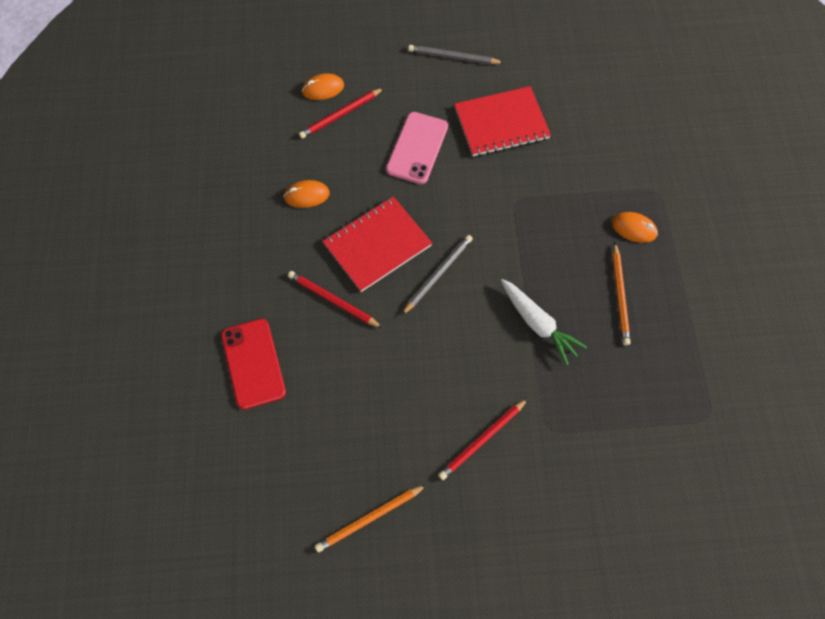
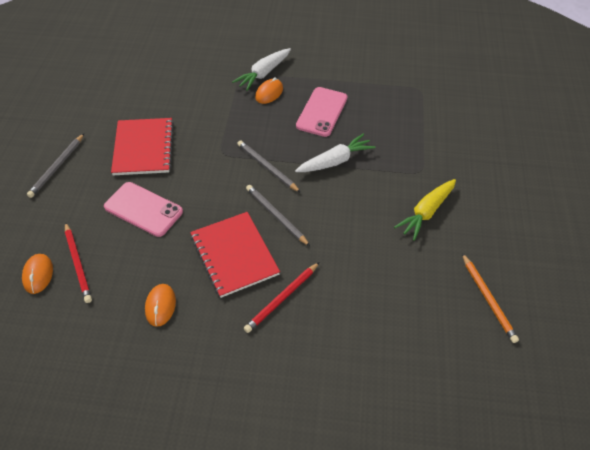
camera: 80 degrees left, 15 degrees down
(253, 363) = (334, 376): red phone -> none
(482, 440) = (426, 212): red pencil -> yellow carrot
(506, 251) = (267, 167): none -> grey pencil
(620, 295) = (322, 112): orange pencil -> pink phone
(668, 214) = (263, 74): none -> white carrot

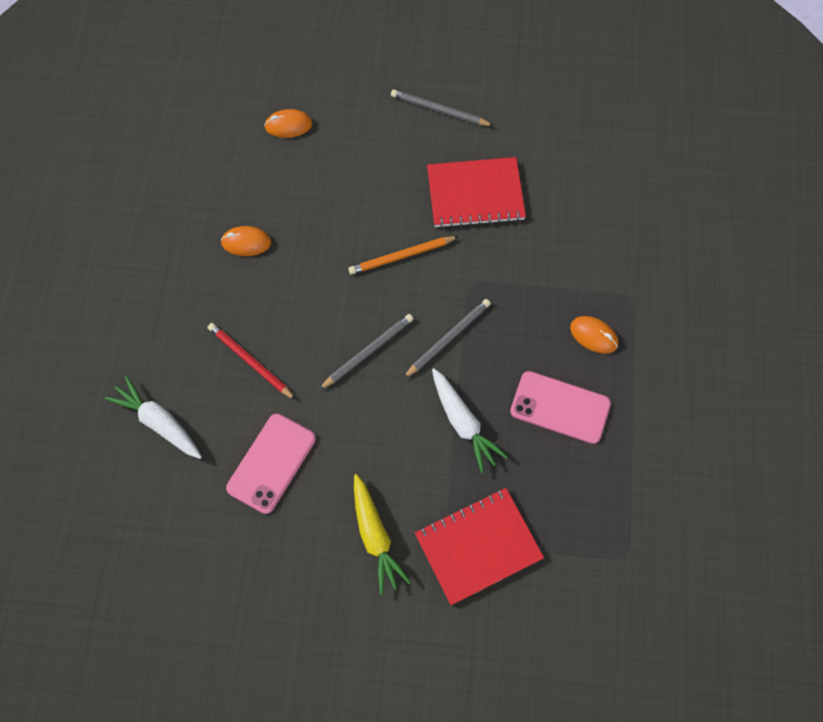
camera: 90 degrees right, 15 degrees up
(78, 263) = (301, 158): red pencil -> none
(143, 209) = (376, 208): pink phone -> pink phone (271, 463)
(234, 255) = (310, 309): red notebook -> red notebook (478, 546)
(263, 74) = (636, 326): white carrot -> white carrot (158, 422)
(426, 212) = (375, 537): yellow carrot -> yellow carrot turned 150 degrees counterclockwise
(488, 299) = (240, 597): orange pencil -> orange pencil (401, 256)

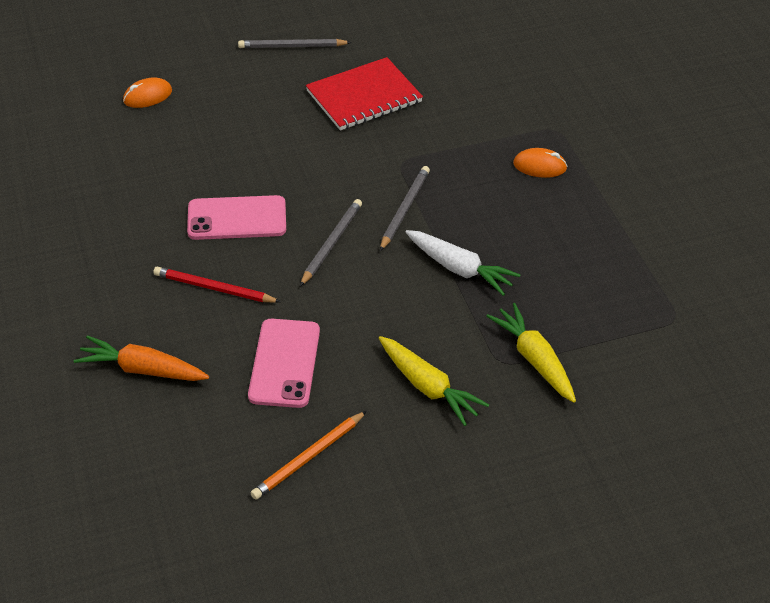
camera: 25 degrees left, 20 degrees down
(158, 422) = (142, 369): white carrot -> orange carrot
(246, 242) = (155, 196): orange mouse -> none
(401, 256) = (320, 162): orange pencil -> orange pencil (308, 457)
(478, 546) = (534, 359): red notebook -> yellow carrot
(560, 407) = (543, 228): pink phone -> pink phone (237, 218)

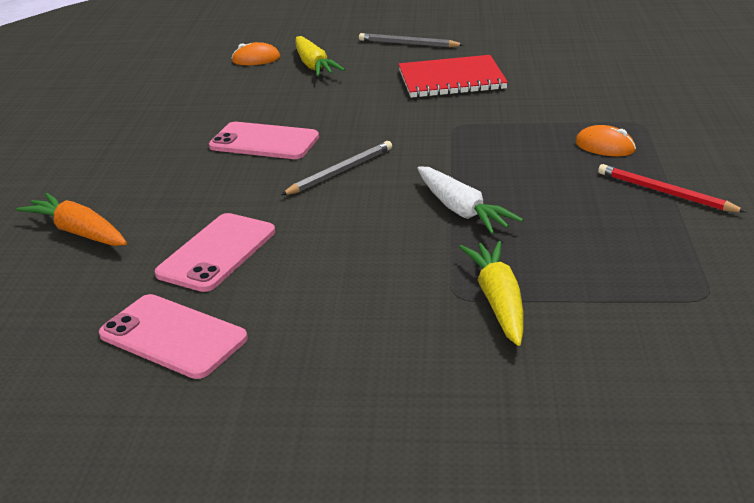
camera: 25 degrees right, 15 degrees down
(214, 288) = (199, 186): red pencil -> red pencil (665, 193)
(308, 457) = (173, 336): orange pencil -> pink phone
(404, 209) = (434, 158): grey pencil -> none
(428, 387) = (354, 301): yellow carrot -> yellow carrot (314, 65)

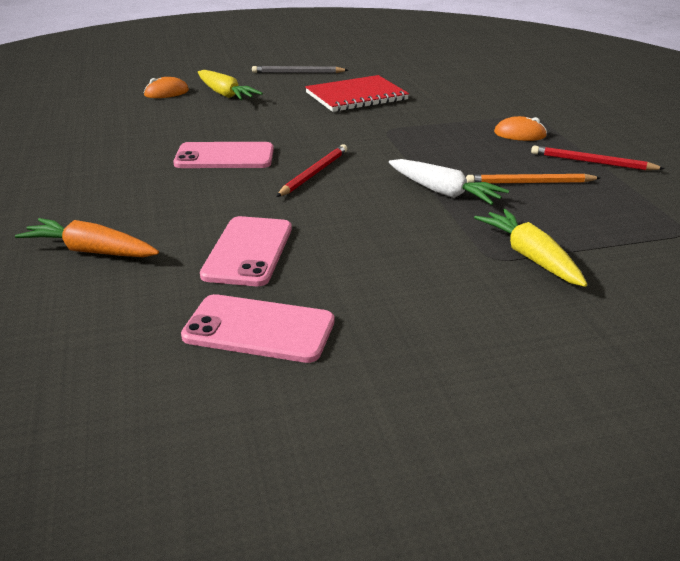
camera: 20 degrees left, 0 degrees up
(340, 171) = (314, 173): grey pencil -> red pencil
(568, 210) = (530, 183): none -> orange pencil

